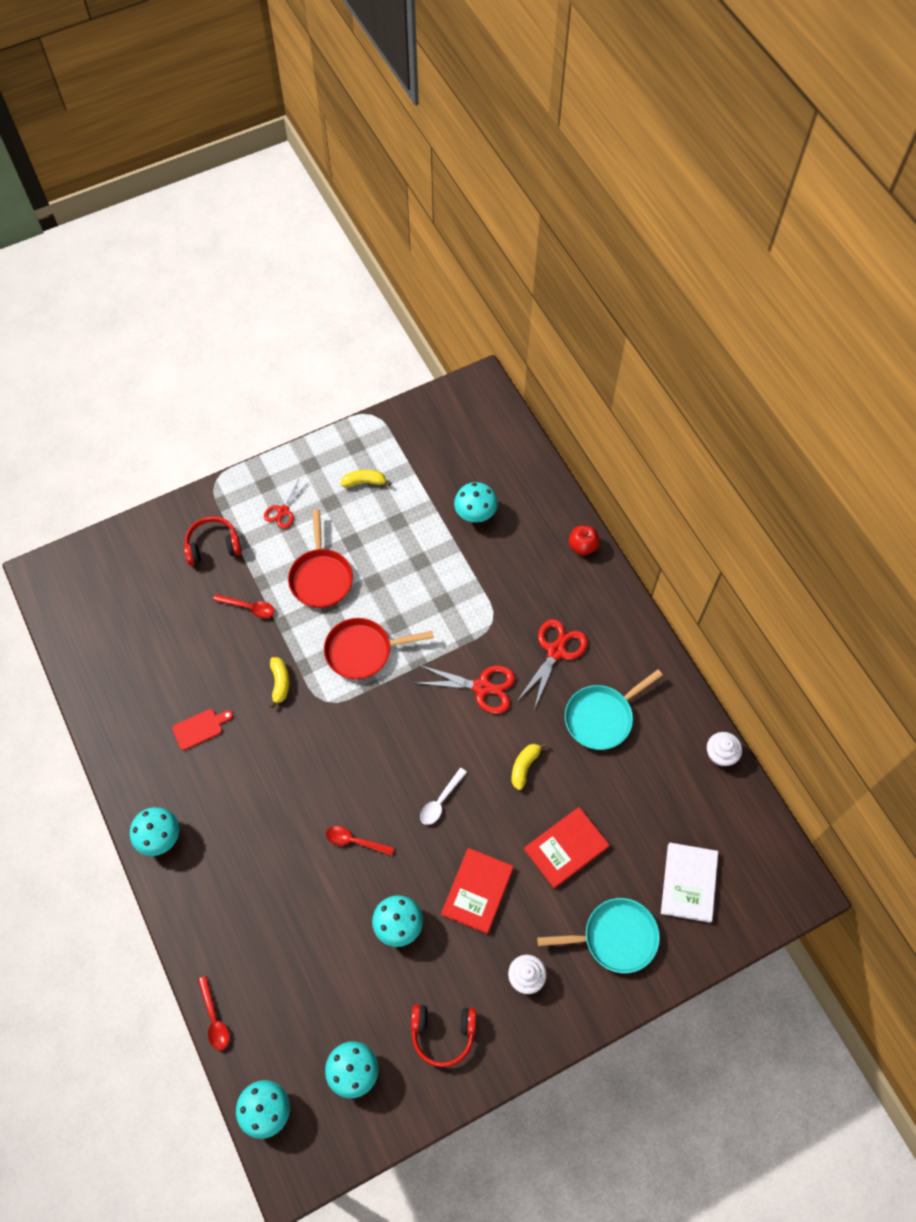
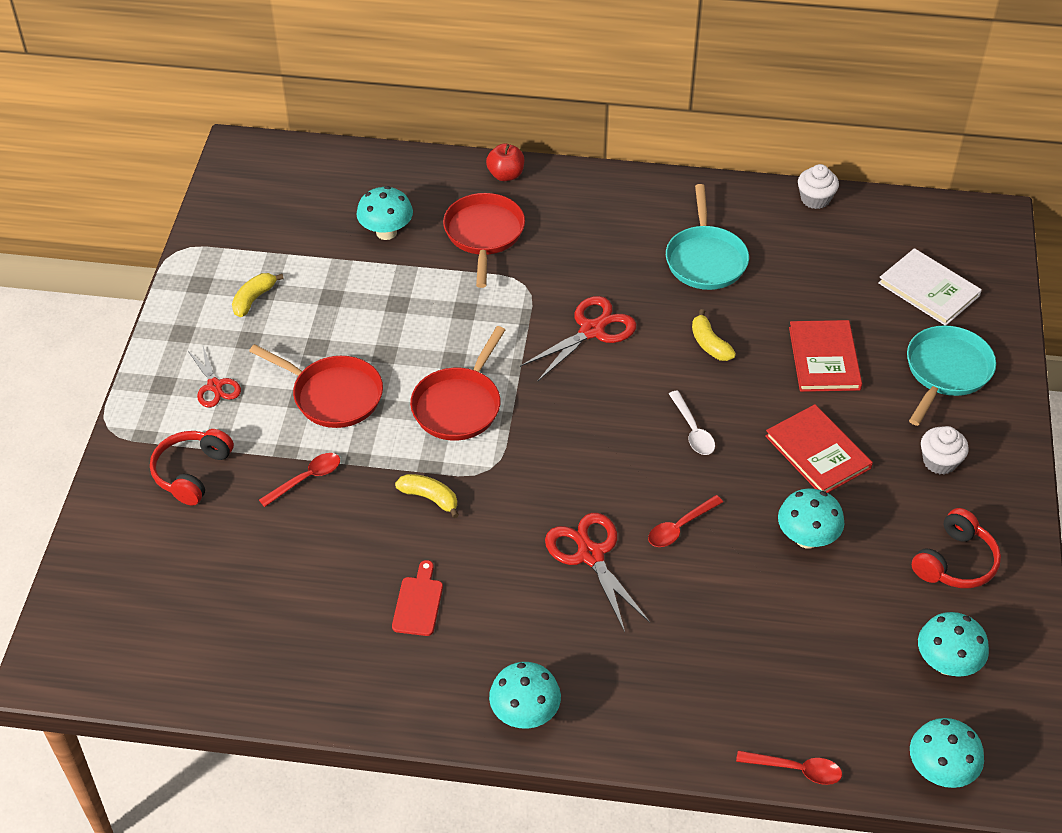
camera: 55 degrees left, 15 degrees down
(518, 569) = (484, 234): none -> red pan
(556, 651) = (602, 254): red scissors -> red scissors (590, 555)

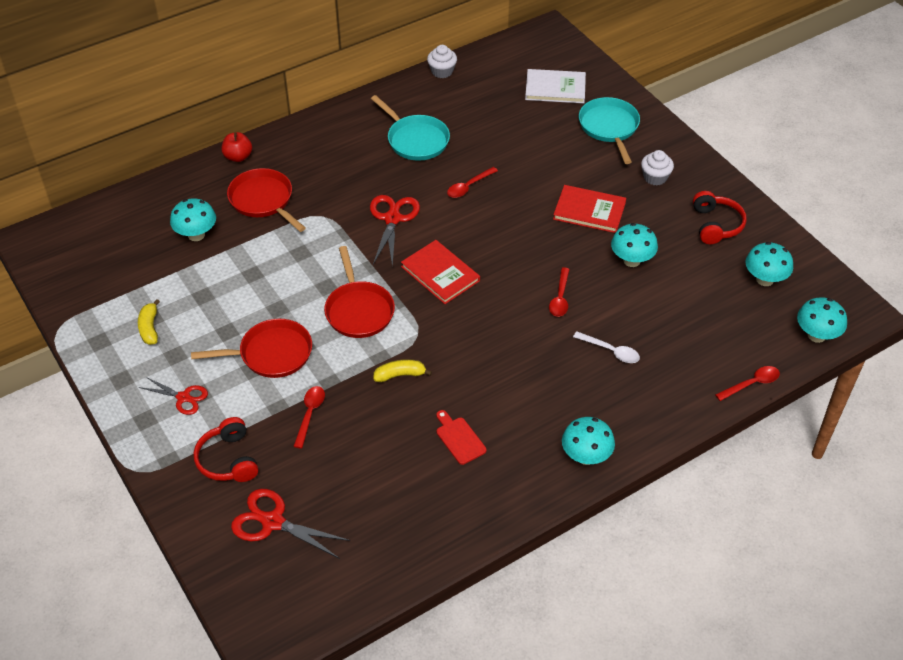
camera: 40 degrees left, 0 degrees up
(590, 555) = (528, 345): red scissors -> red scissors (272, 522)
(693, 430) = (510, 240): white spoon -> white spoon (611, 351)
(709, 344) = (468, 186): yellow banana -> red spoon
(824, 358) = (539, 158): red book -> red book (440, 274)

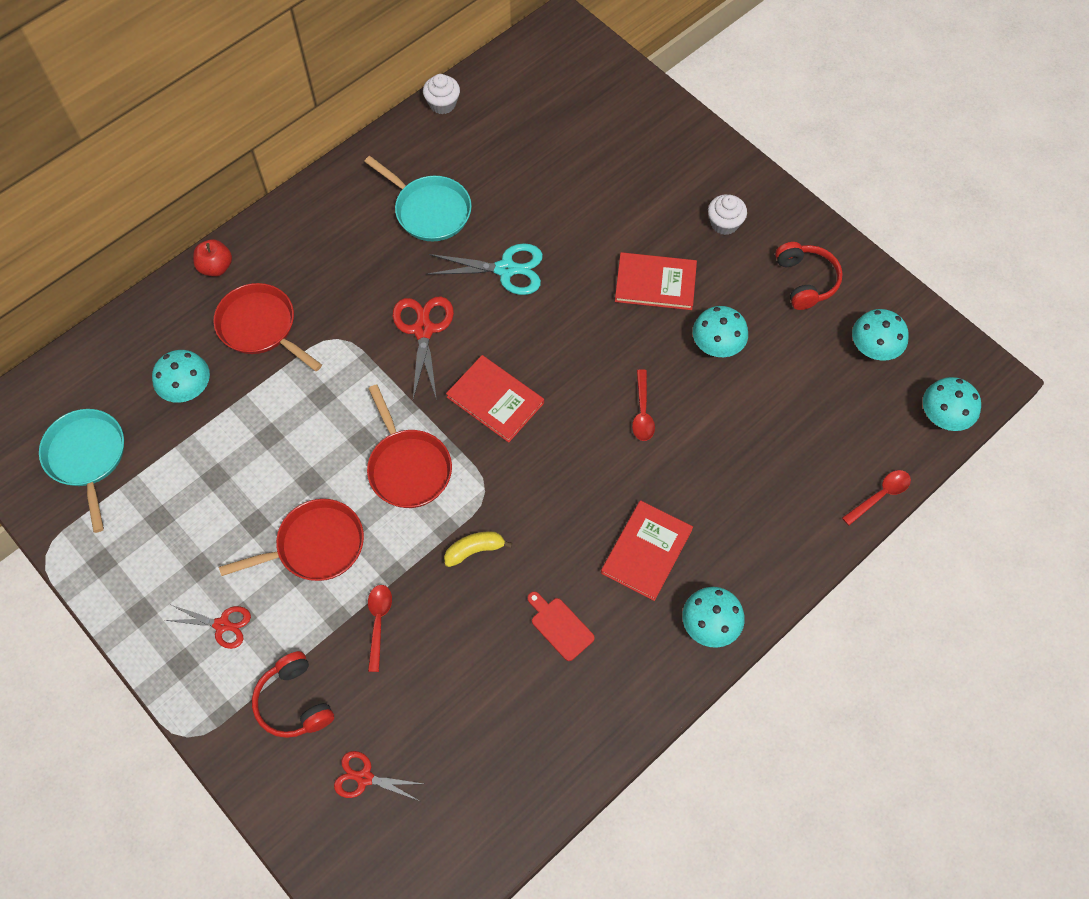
camera: 10 degrees left, 15 degrees up
(150, 328) = (159, 533): yellow banana -> none
(272, 522) = (364, 778): red scissors -> red scissors, size x0.64
(468, 186) = (506, 269): red spoon -> turquoise scissors
(543, 396) = (646, 551): none -> red book
(555, 88) = (584, 110): white book -> none
(609, 127) = (659, 159): turquoise pan -> turquoise pan (87, 457)
(611, 351) = (713, 477): white spoon -> none

